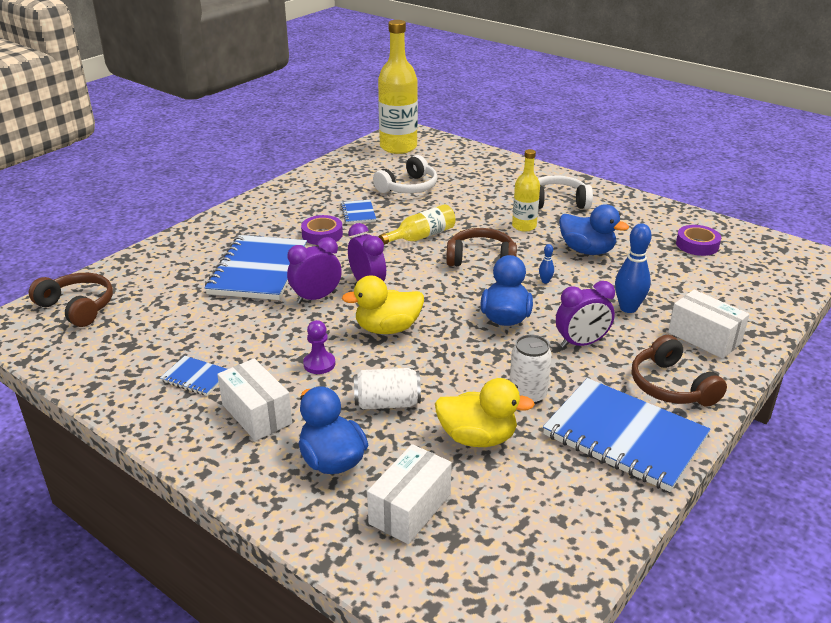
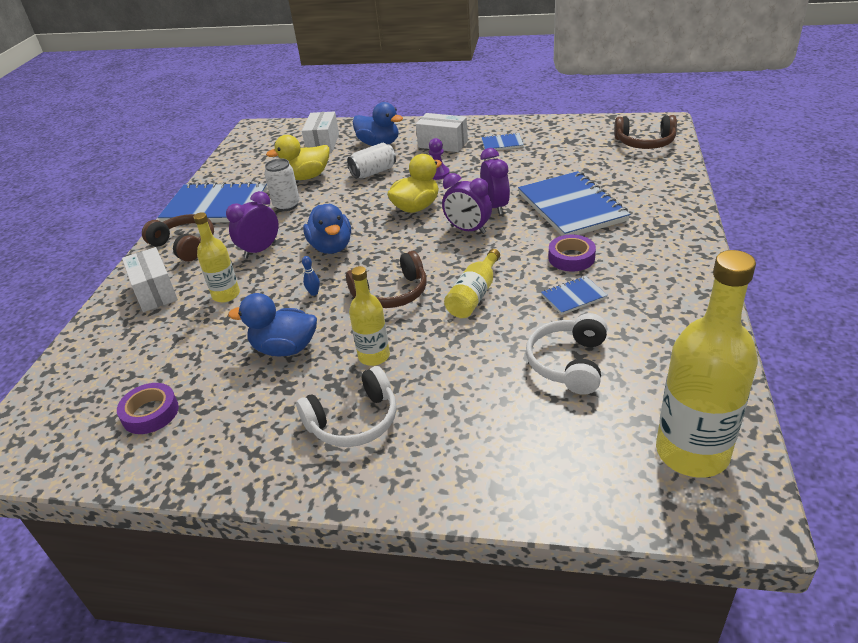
camera: 155 degrees right, 5 degrees up
(316, 298) = (495, 206): purple clock -> purple clock turned 45 degrees counterclockwise
(358, 213) = (573, 297): blue notebook -> blue notebook turned 75 degrees counterclockwise
(628, 308) = (226, 295): blue bowling pin -> yellow bottle
(704, 338) = (155, 292): white box -> white box turned 45 degrees clockwise

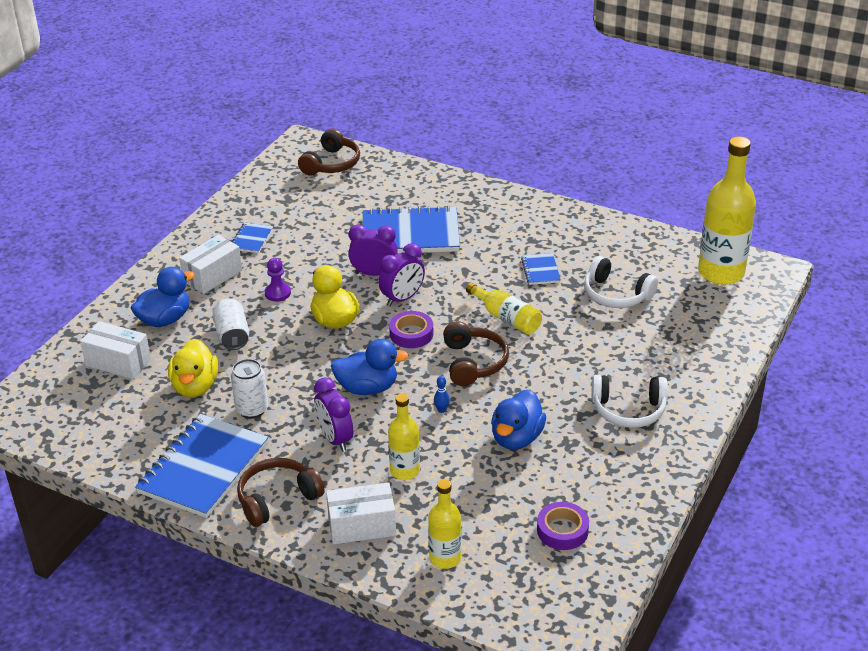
camera: 75 degrees left, 0 degrees up
(354, 421) = (628, 410): white headphones -> white headphones turned 105 degrees clockwise
(374, 356) = (556, 387): yellow bottle -> yellow bottle (445, 558)
(571, 258) = (487, 256): purple tape -> purple tape (411, 334)

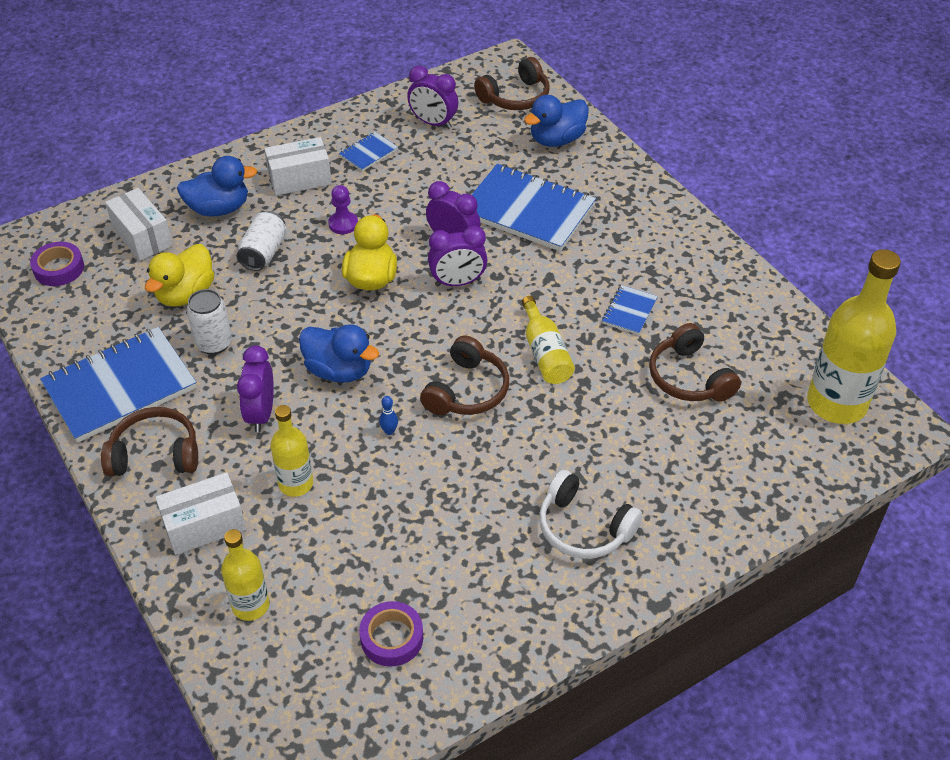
camera: 30 degrees right, 10 degrees up
(284, 202) = (433, 123): none -> purple clock
(362, 526) = (204, 525): white box -> white box turned 45 degrees counterclockwise
(411, 334) = (432, 328): purple tape -> purple tape (59, 268)
(516, 438) = (437, 502): blue duck -> blue duck (557, 140)
(616, 295) = (689, 377): white headphones -> brown headphones

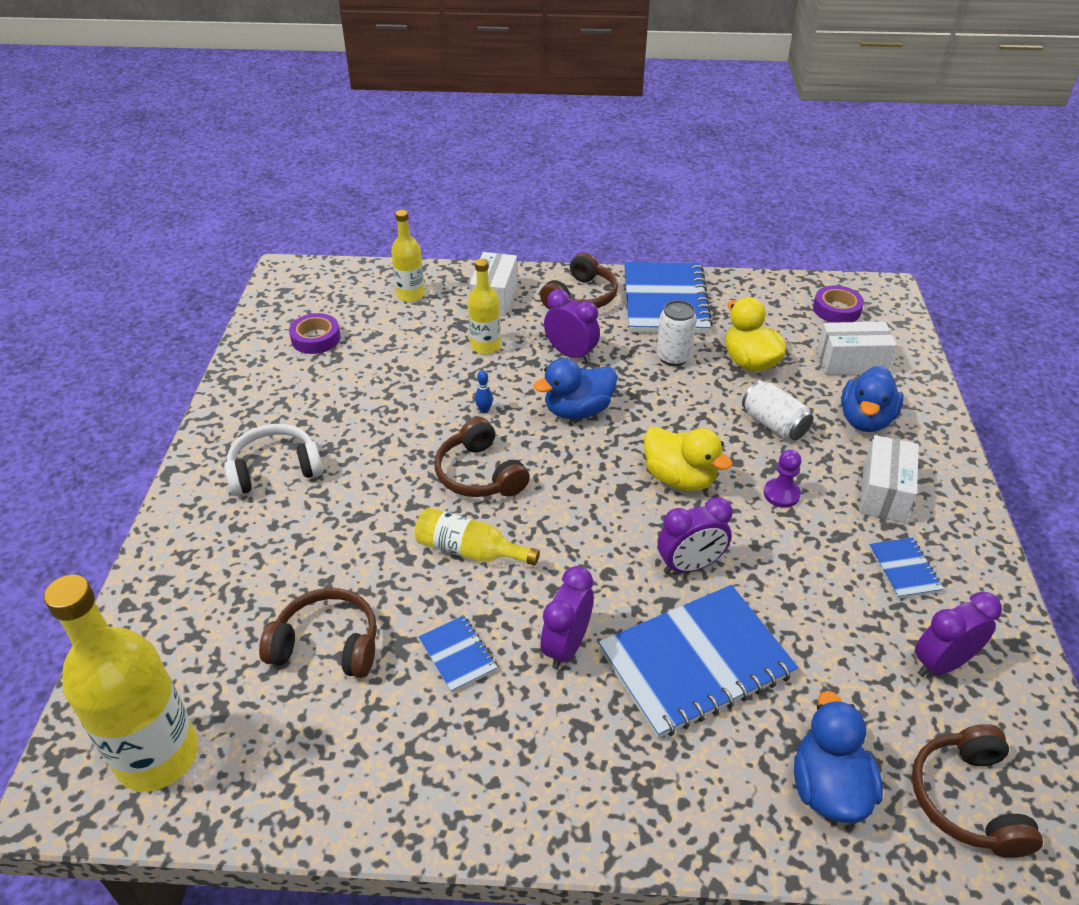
camera: 125 degrees right, 5 degrees down
(457, 282) = (622, 537): purple clock -> purple clock (566, 646)

